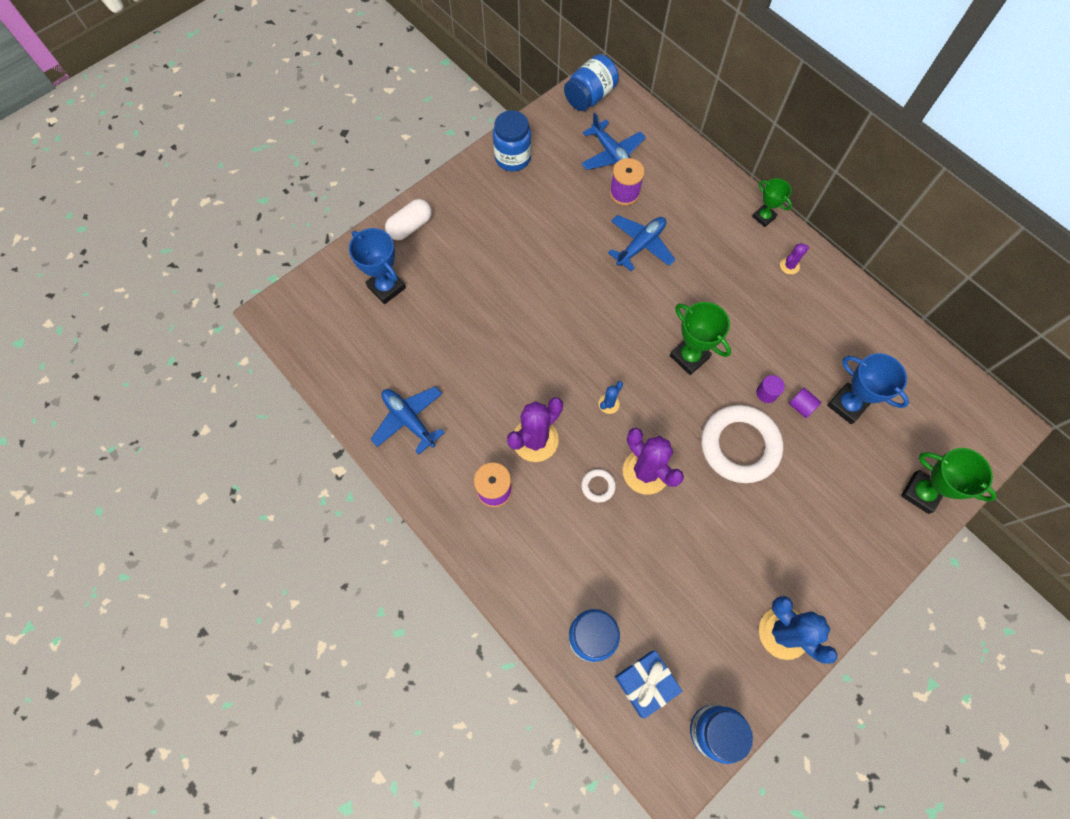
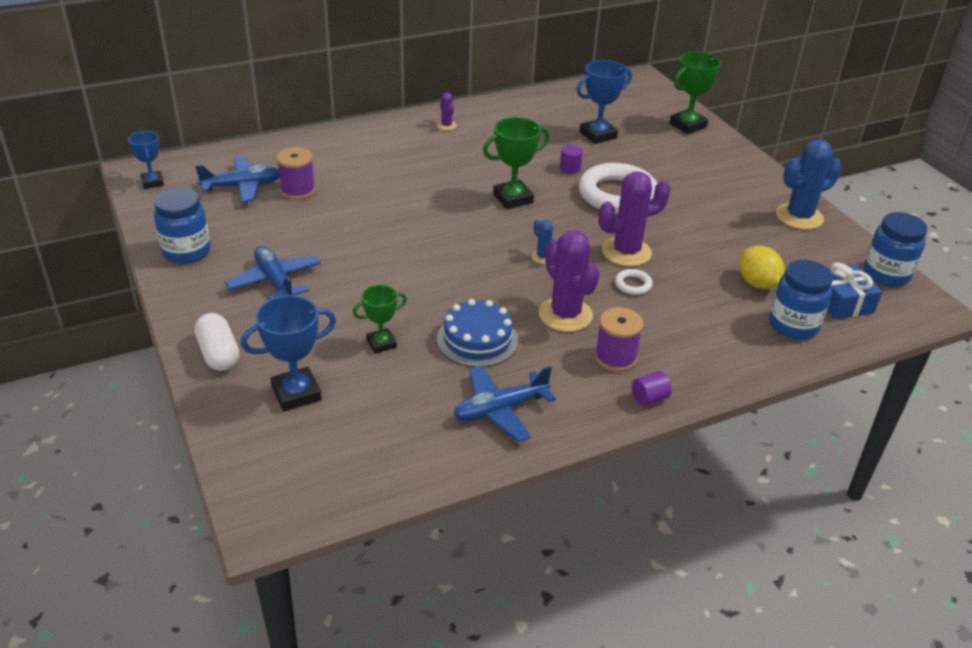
camera: 75 degrees left, 30 degrees down
(481, 383) = (477, 339): none -> blue cake
(590, 96) = (152, 182): blue jar -> blue trophy
(640, 245) = (369, 196): blue plane -> blue plane (275, 281)
(644, 598) = (757, 283): none -> yellow lemon
(763, 217) = (386, 124): green trophy -> green trophy (381, 343)
(801, 406) = (590, 156): purple cylinder -> purple cylinder (649, 398)

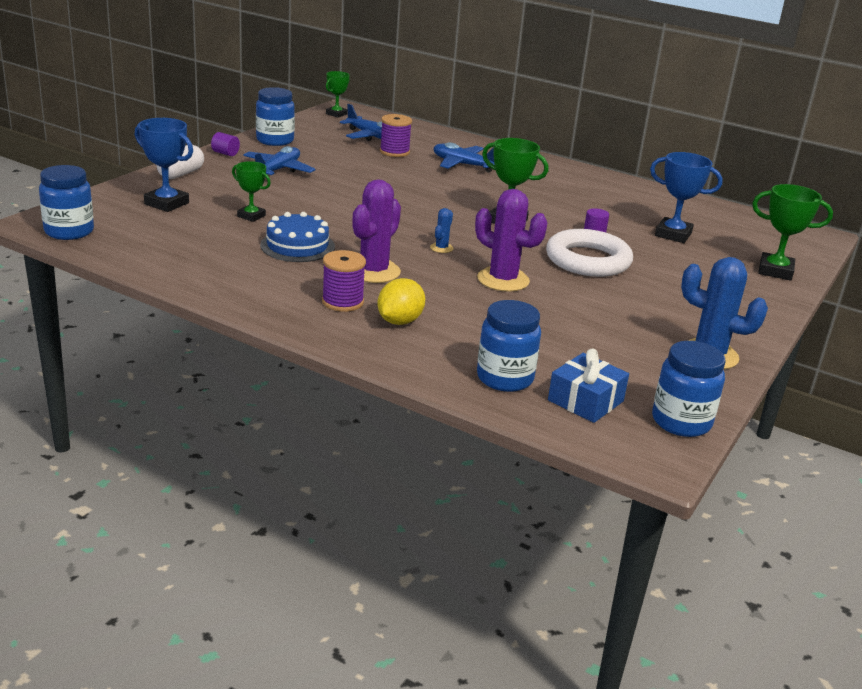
camera: 55 degrees right, 10 degrees down
(152, 182) = (336, 114): blue trophy -> green trophy
(313, 498) = (69, 231): none -> blue jar
(446, 126) = (570, 177): purple cactus -> none
(500, 409) = (223, 270): blue plane -> blue plane (462, 165)
(633, 285) = (457, 291): white ring -> none
(649, 398) = (304, 326): purple cylinder -> purple cylinder (225, 153)
(757, 283) = (548, 349): yellow lemon -> yellow lemon (399, 321)

